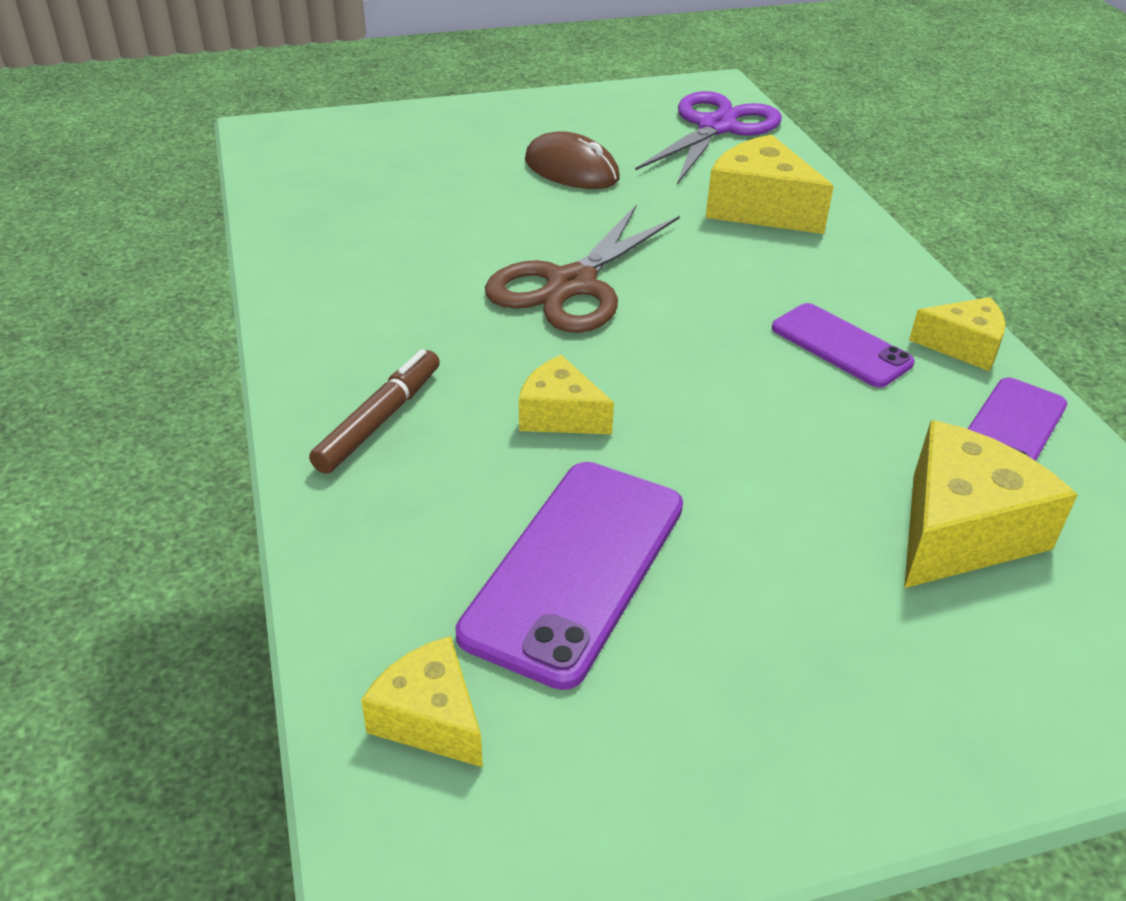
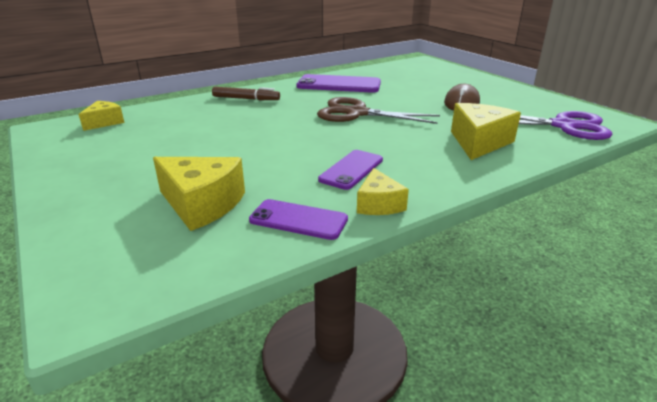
camera: 75 degrees right, 10 degrees down
(559, 415) = (260, 121): yellow cheese -> none
(576, 568) = (171, 132): purple phone -> purple phone (339, 85)

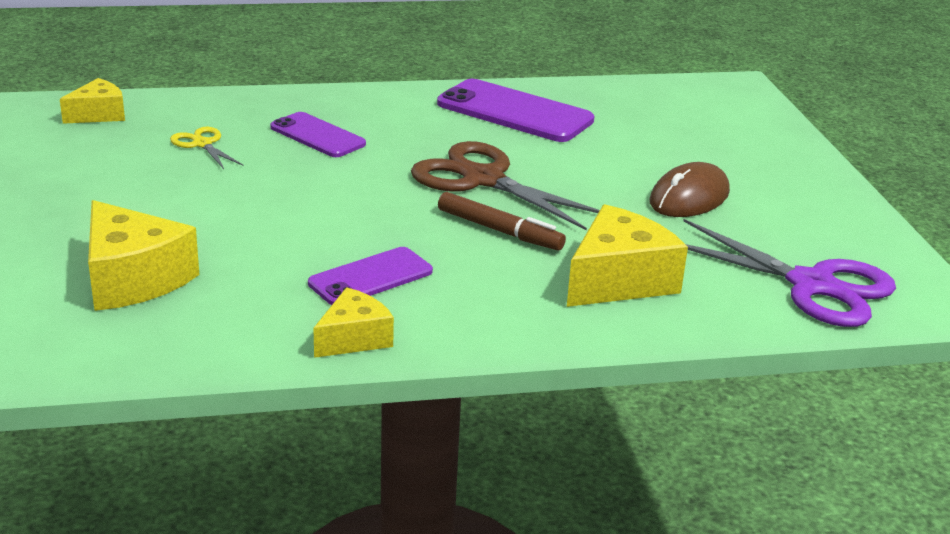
camera: 20 degrees right, 0 degrees up
(183, 125) = (202, 144): none -> yellow scissors
(246, 99) = (333, 111): brown marker -> brown marker (499, 231)
(298, 220) = (231, 331): purple phone -> purple phone (317, 136)
(379, 204) = (354, 338): yellow cheese -> yellow cheese turned 150 degrees counterclockwise

